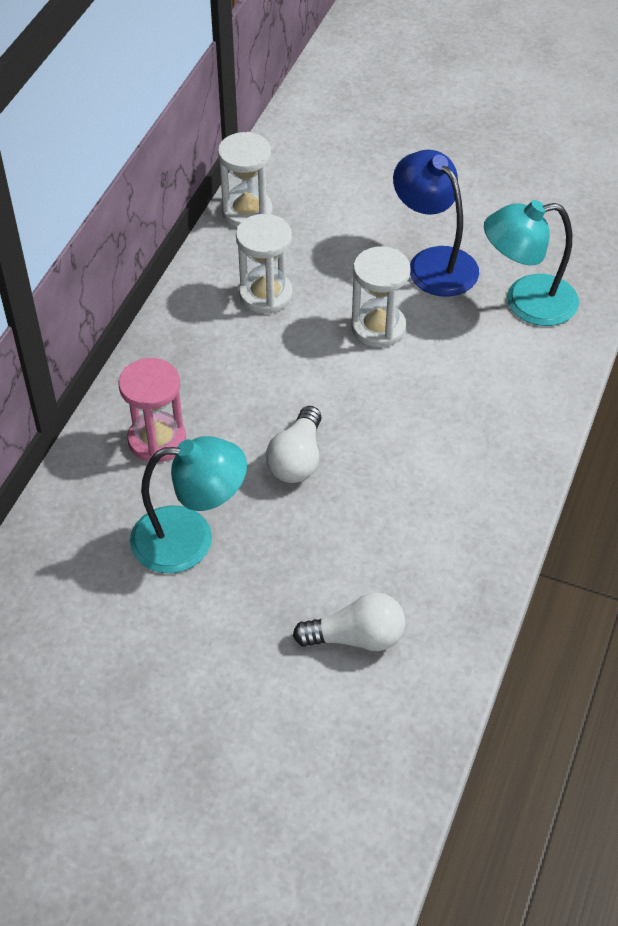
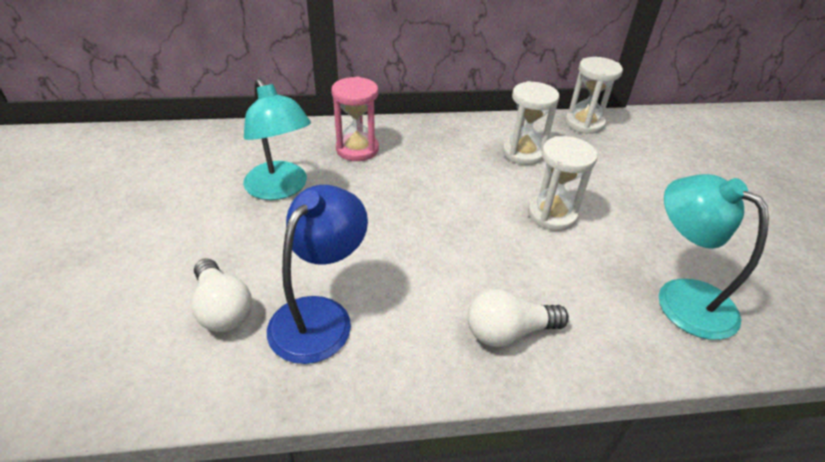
camera: 60 degrees right, 10 degrees down
(297, 459) = (386, 215): white light bulb -> white light bulb (508, 332)
(433, 262) = (652, 223): blue lamp -> blue lamp (320, 315)

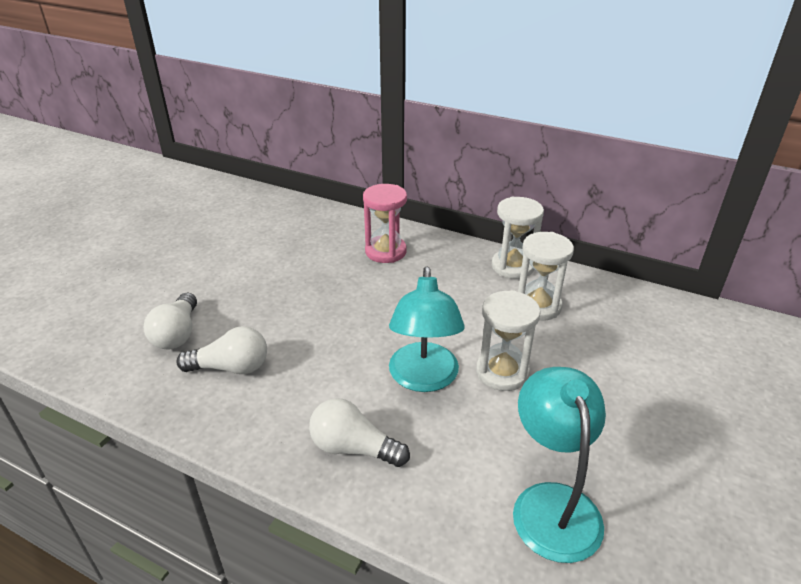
camera: 35 degrees right, 5 degrees down
(281, 189) = (296, 263): turquoise lamp -> turquoise lamp (423, 379)
(320, 315) = (231, 367): blue lamp -> white light bulb
(584, 123) = (641, 300): white hourglass -> white hourglass (512, 266)

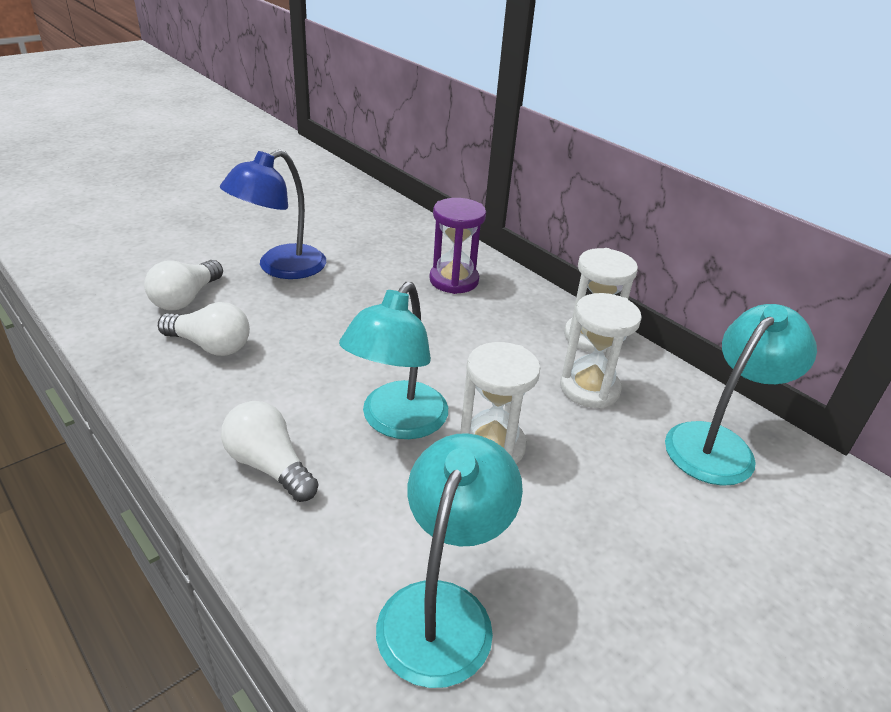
camera: 20 degrees right, 0 degrees up
(239, 282) = (280, 268): none -> blue lamp
(385, 251) = (454, 280): pink hourglass -> purple hourglass
(642, 318) = (719, 444): none -> turquoise lamp

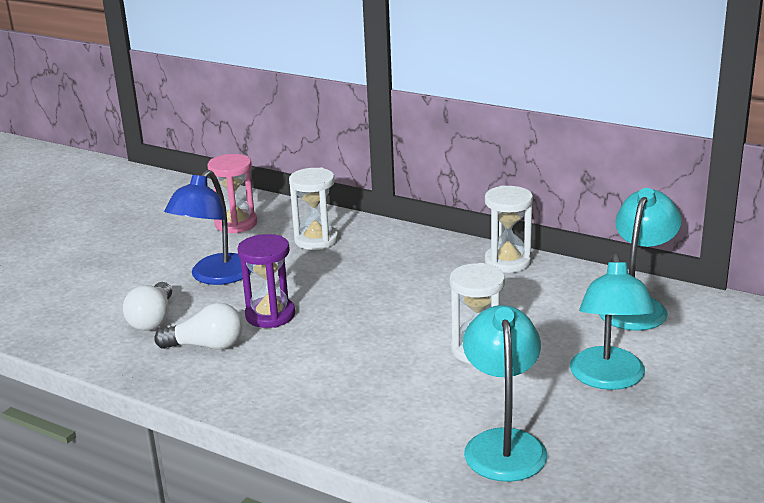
camera: 15 degrees left, 10 degrees down
(269, 465) = (322, 405): white light bulb -> none
(343, 217) = (236, 224): none -> pink hourglass
(396, 422) = (397, 355): turquoise lamp -> turquoise lamp (608, 379)
(454, 280) = (371, 249): purple hourglass -> purple hourglass (270, 315)
(589, 388) = (526, 296): white hourglass -> white hourglass (316, 240)

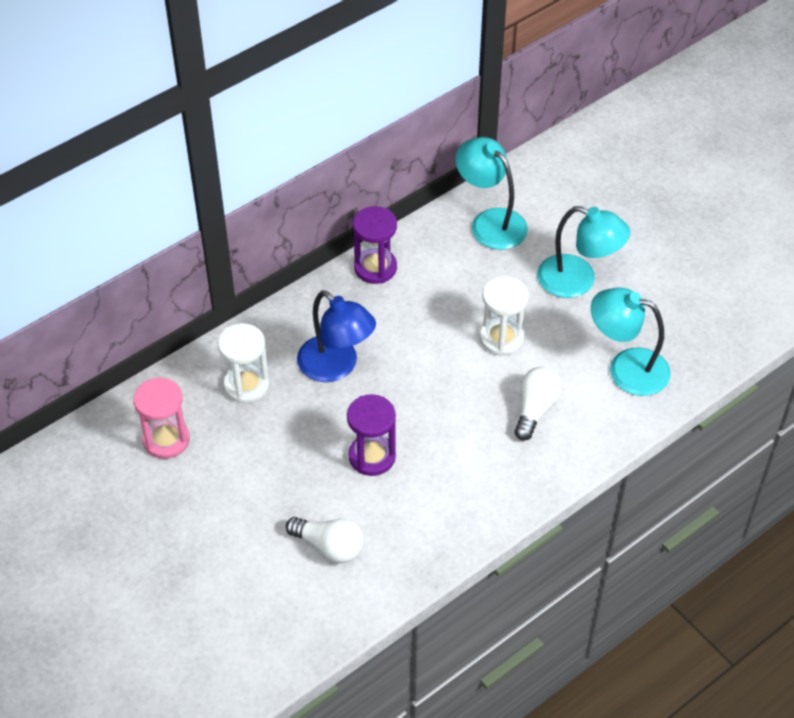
camera: 70 degrees left, 25 degrees up
(206, 346) = (399, 514): white light bulb -> white light bulb (535, 409)
(215, 277) = (273, 482): blue lamp -> blue lamp (336, 367)
(507, 262) = (375, 268): white hourglass -> purple hourglass

